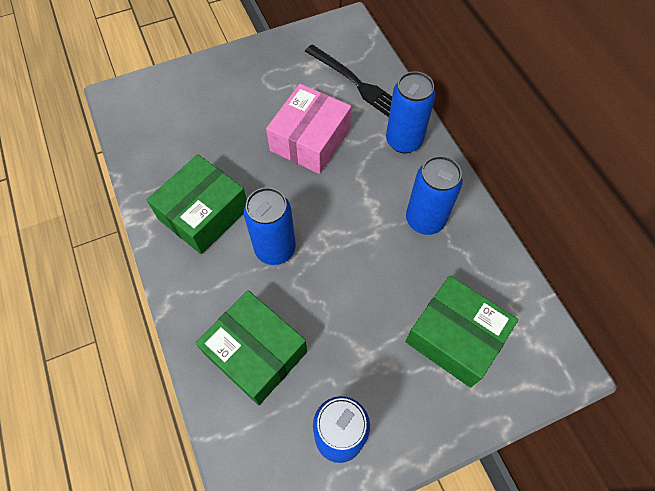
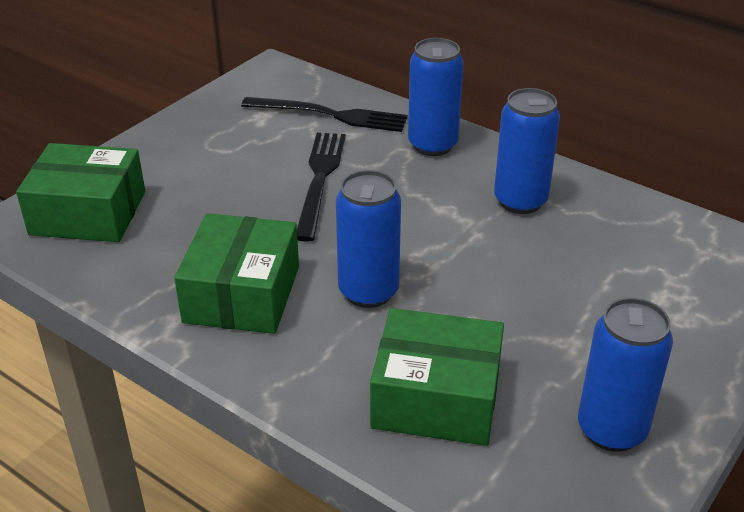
camera: 30 degrees left, 25 degrees down
(310, 140) = (320, 180): pink box -> black fork
(455, 337) = (649, 285): green box -> green box (88, 213)

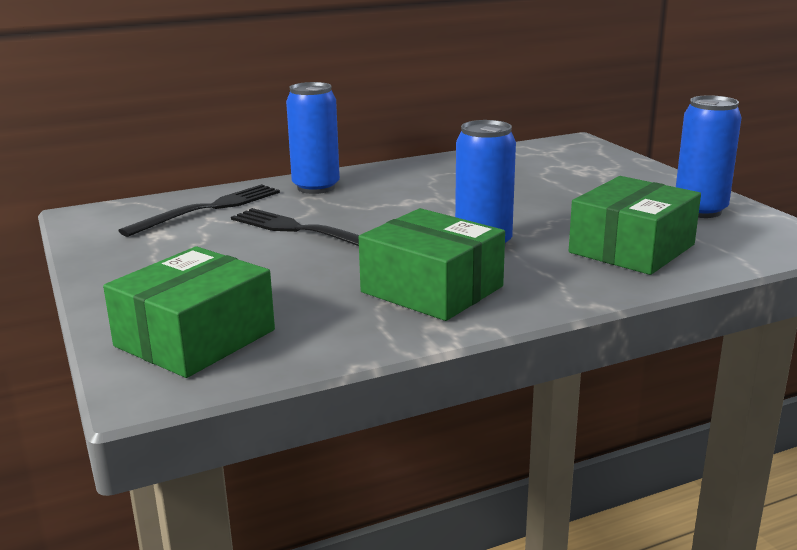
camera: 60 degrees left, 15 degrees down
(520, 201) = (430, 180): blue can -> none

